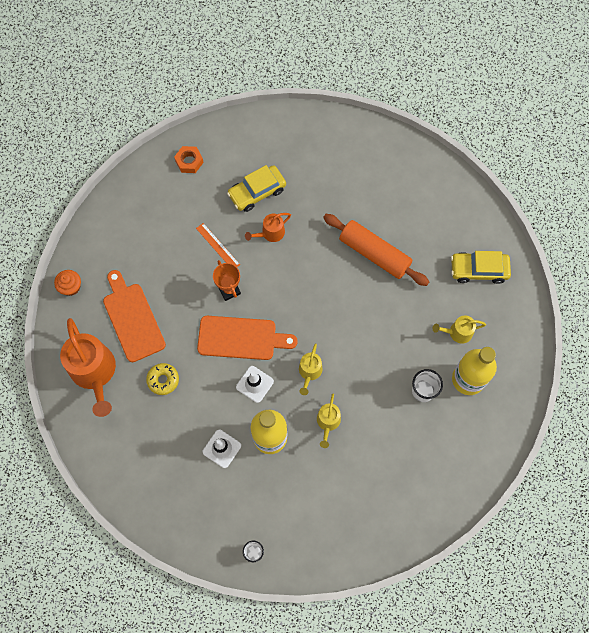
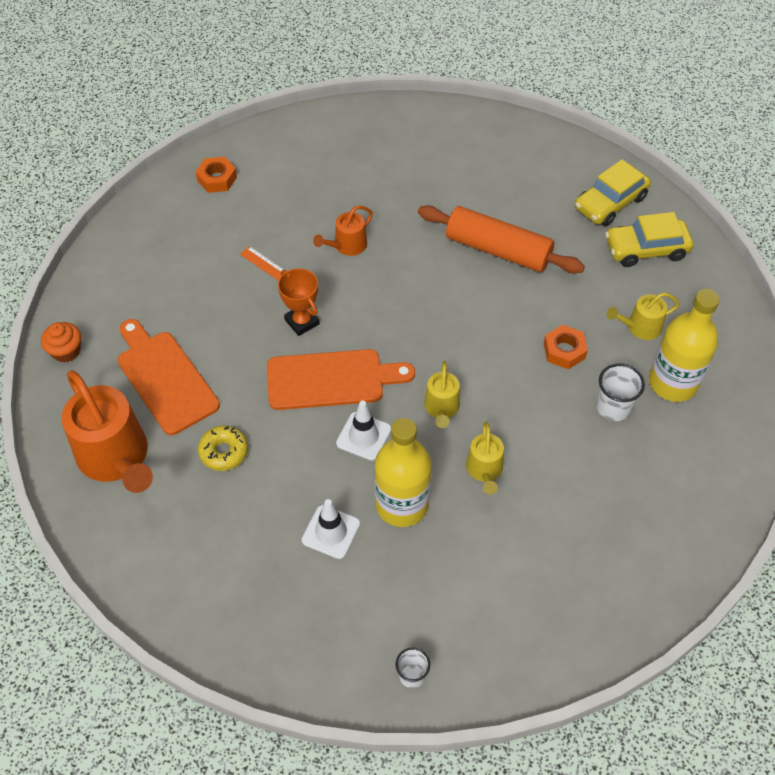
camera: 10 degrees left, 15 degrees down
(257, 192) = (318, 201): yellow car -> yellow car (610, 203)
(401, 342) = (564, 351): none -> orange nut

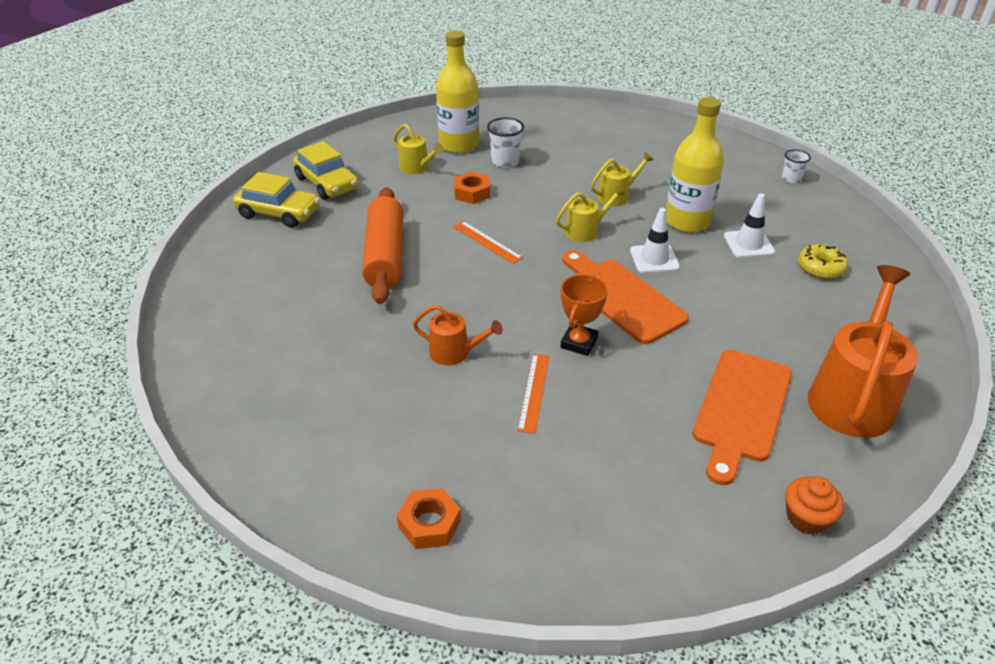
camera: 120 degrees left, 15 degrees down
(224, 452) = (760, 329): yellow donut -> yellow donut (821, 267)
(473, 325) = (487, 242): none -> orange ruler

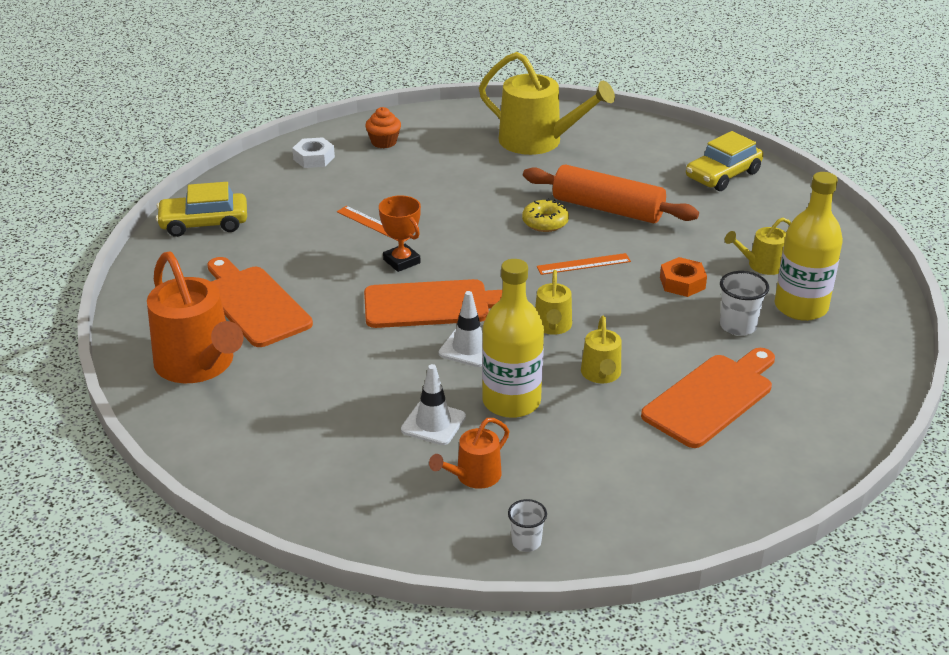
camera: 120 degrees right, 5 degrees down
(269, 341) = (538, 141): none -> yellow watering can
(327, 183) = (763, 208): yellow car -> yellow car (204, 223)
(429, 524) = (314, 158): orange nut -> white nut
(454, 353) = (449, 206): orange watering can -> orange watering can (474, 476)
(593, 154) = (711, 398): none -> orange cutting board
(806, 518) = (149, 283): orange cupcake -> orange cupcake (384, 142)
(821, 267) = (350, 452): yellow donut -> yellow donut (545, 222)

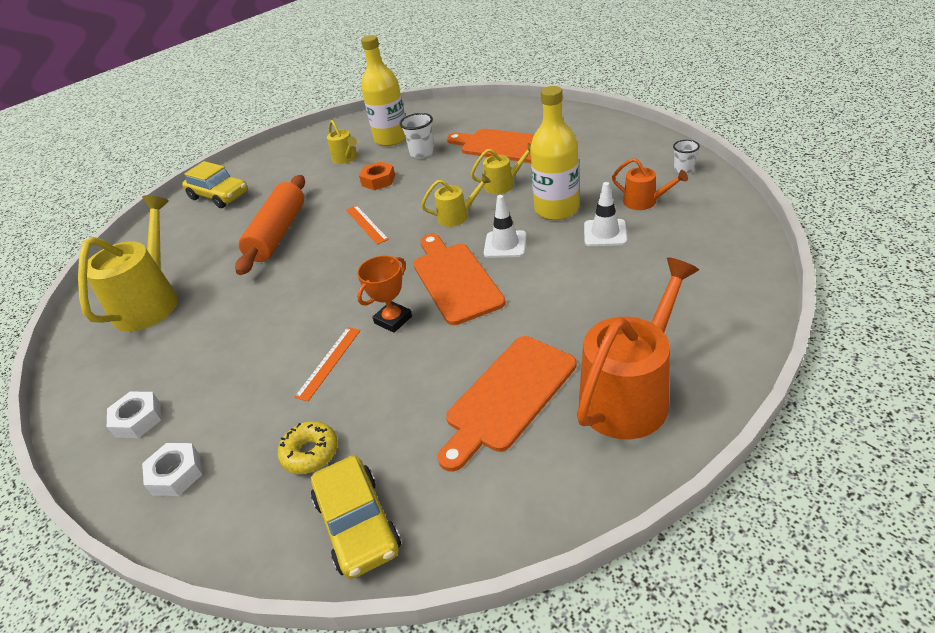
camera: 100 degrees left, 5 degrees up
(384, 142) = (138, 419): orange cupcake -> white nut
(545, 222) = (305, 258): yellow donut -> yellow donut (310, 453)

